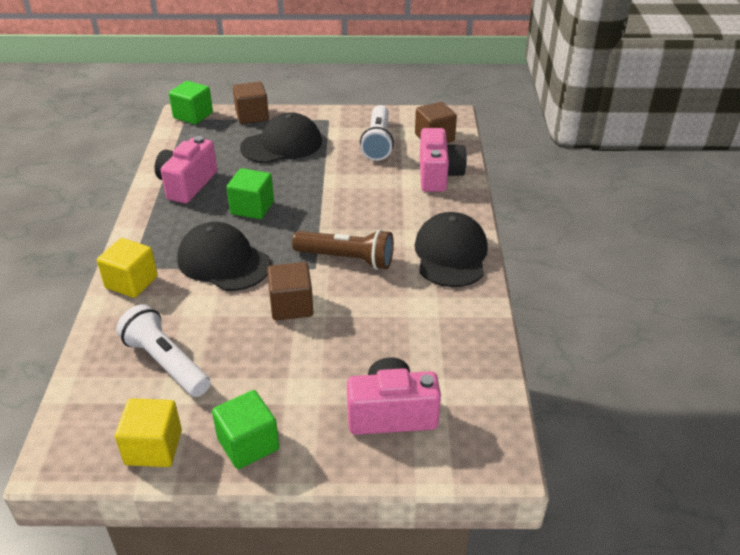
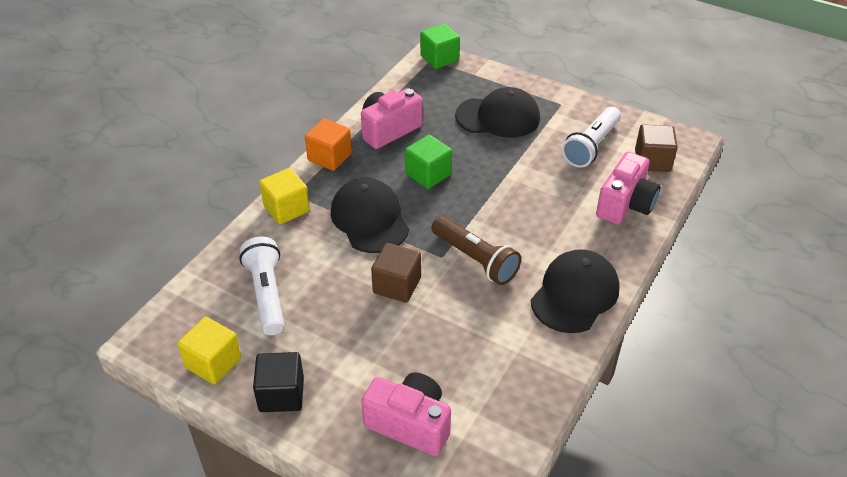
camera: 30 degrees right, 5 degrees up
(144, 224) = (329, 157): none -> orange cube
(248, 444) = (281, 394): green cube -> black cube
(252, 116) = (492, 76): brown cube -> none

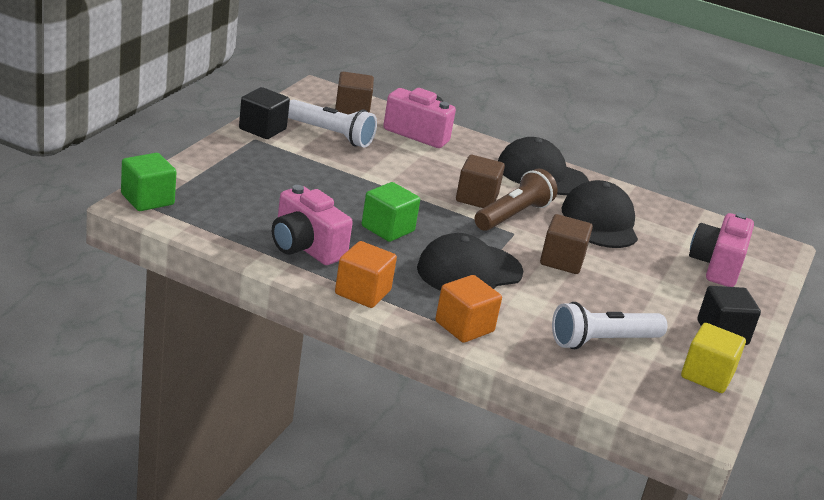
camera: 100 degrees left, 15 degrees down
(286, 209) = (464, 326): yellow cube -> orange cube
(498, 117) = (279, 176): black cap -> black cap (600, 222)
(502, 236) = (476, 198): none -> brown cube
(581, 107) = (262, 129): none -> black cube

